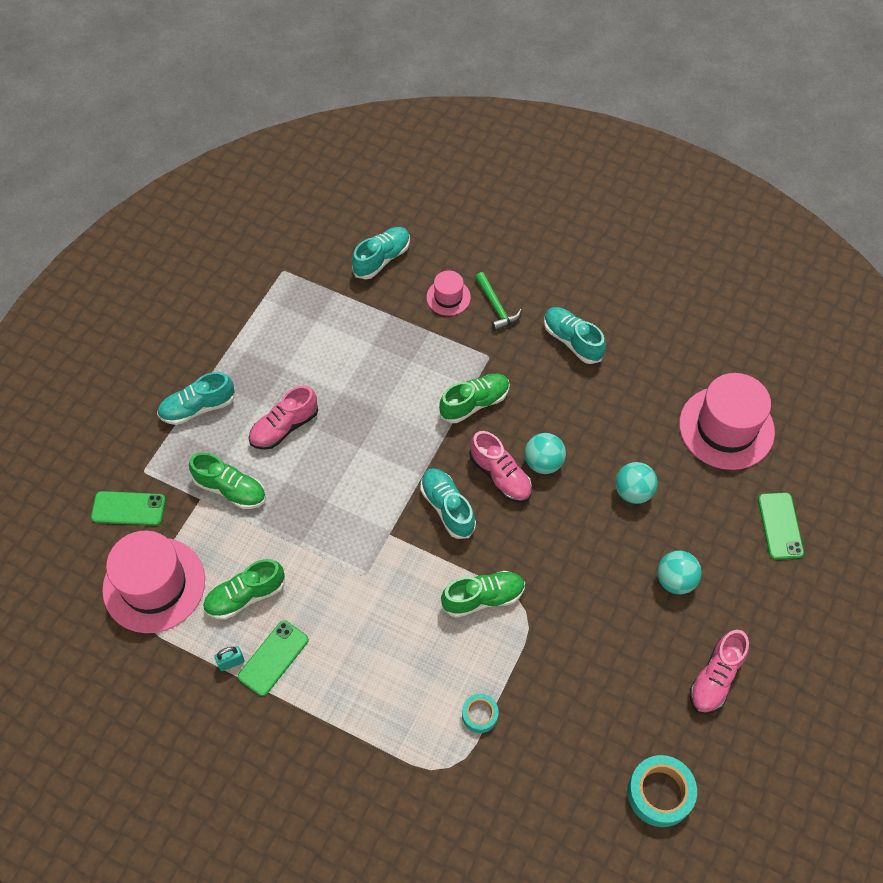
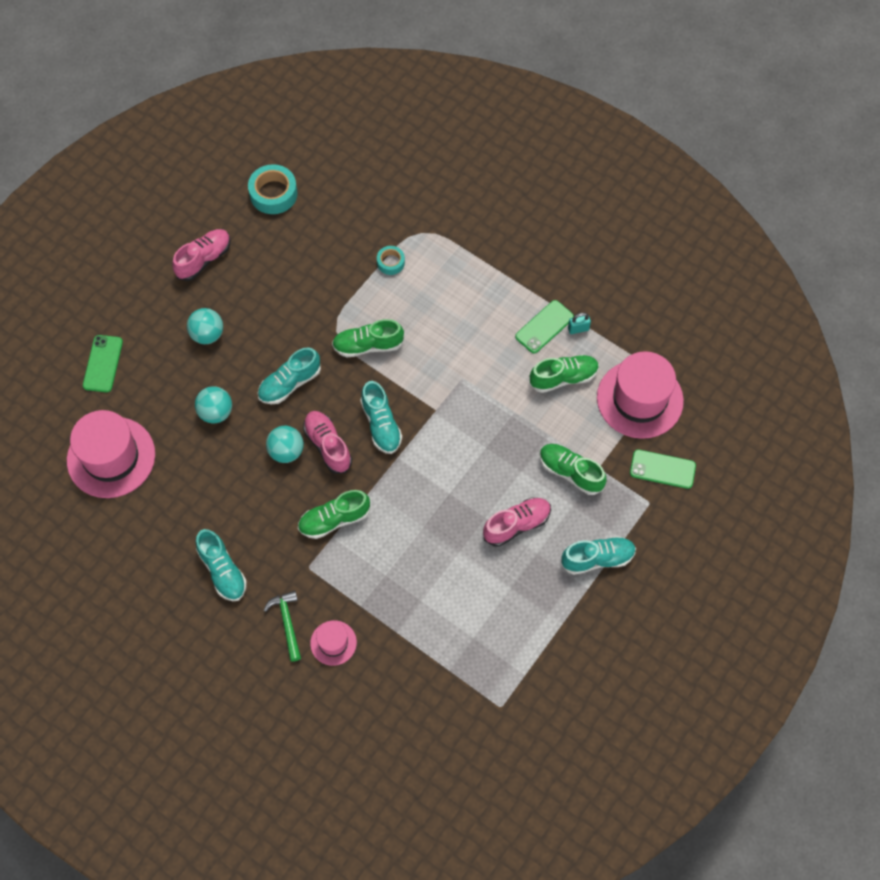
camera: 170 degrees left, 5 degrees up
(382, 259) = (393, 703): turquoise shoe -> turquoise shoe (290, 383)

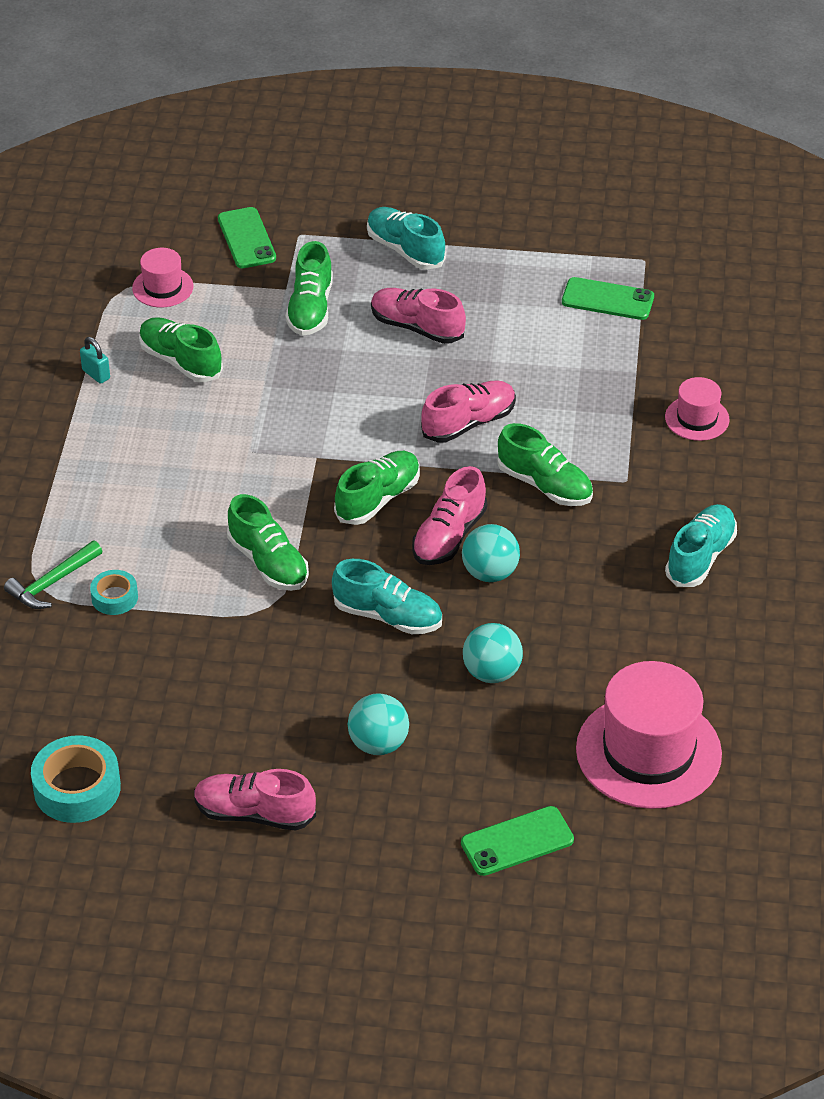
camera: 120 degrees left, 20 degrees down
(287, 623) = (710, 468): green hammer -> green hammer (52, 583)
(381, 424) = (378, 499): turquoise shoe -> green shoe
(412, 507) = (468, 423): none -> pink shoe
(544, 327) = (115, 406): green phone -> green phone (607, 299)
(639, 399) = (162, 287): pink hat -> pink hat, size x0.50

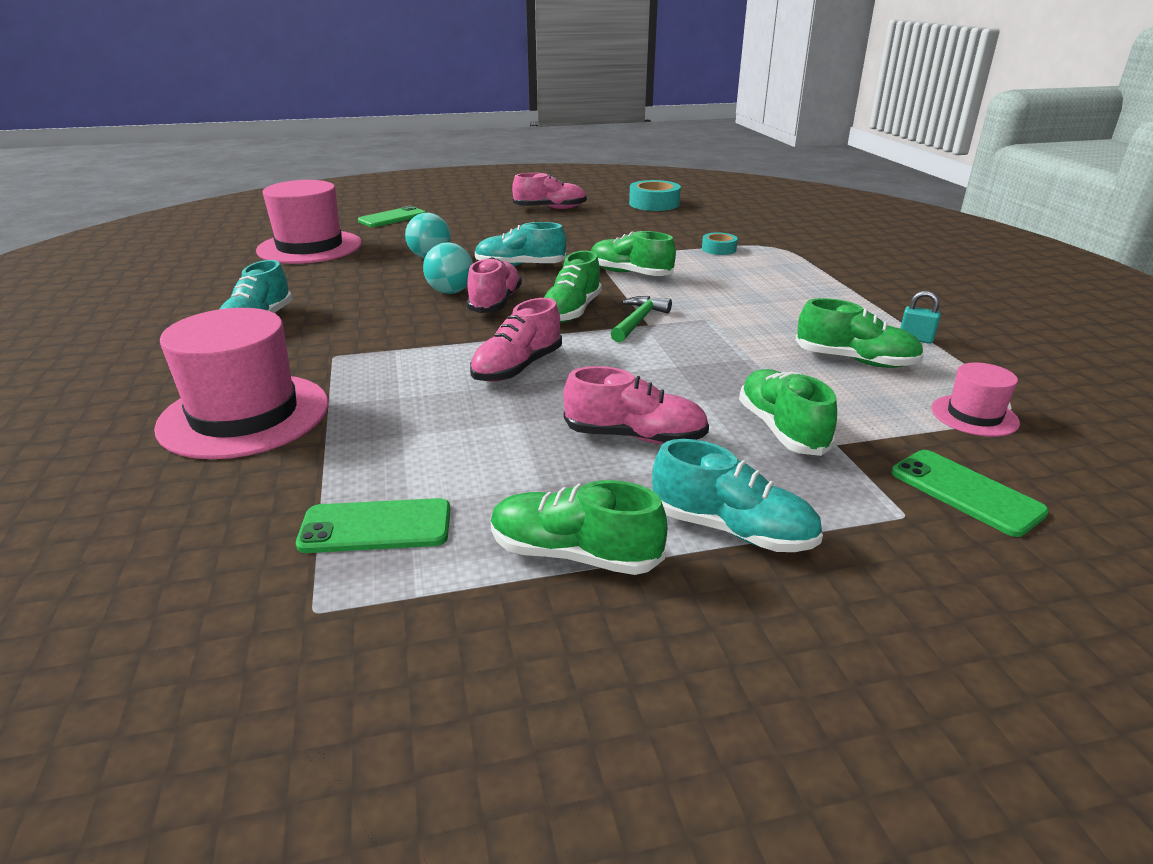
camera: 160 degrees right, 15 degrees down
(52, 583) = (768, 248): green hammer -> green hammer (638, 321)
(378, 744) = (493, 230): turquoise ball -> none
(545, 485) = (418, 341): green shoe -> green shoe (574, 554)
(697, 418) = (244, 415): pink hat -> pink hat, size x2.01

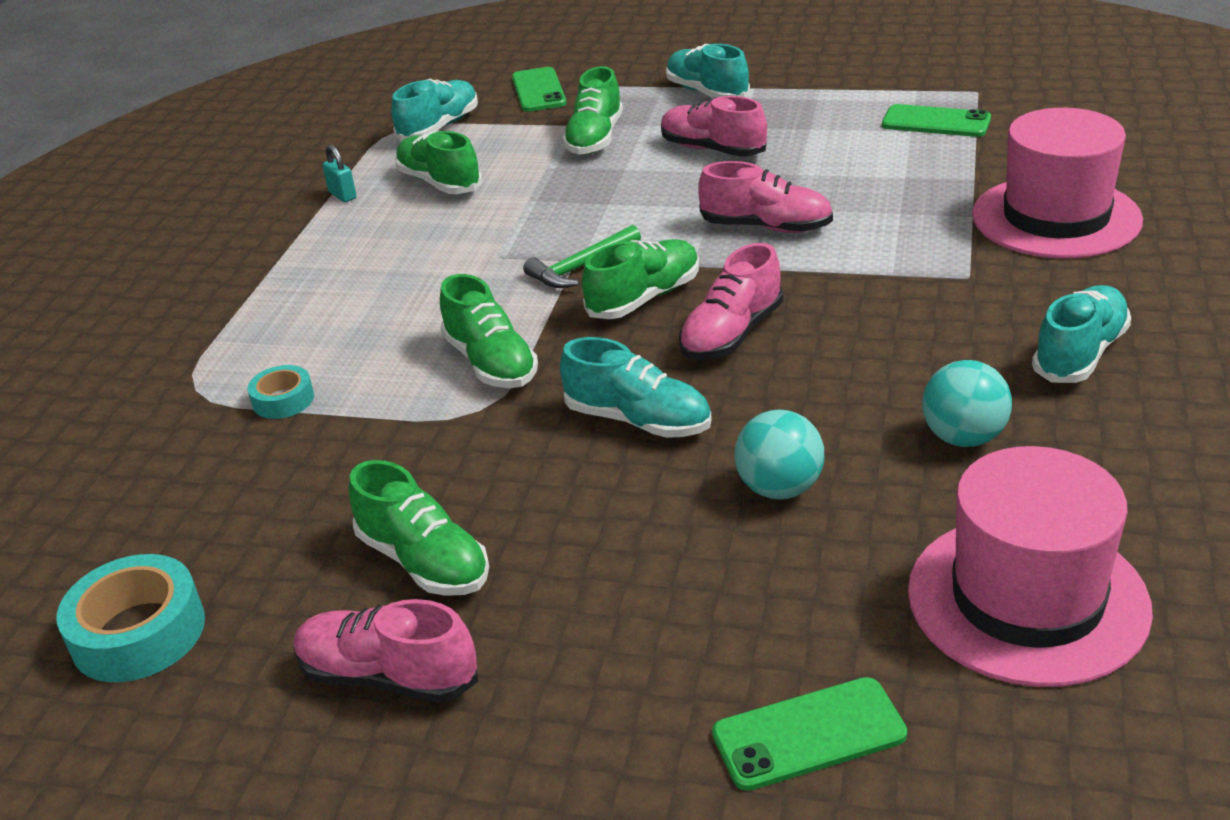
camera: 150 degrees left, 5 degrees up
(450, 292) = (784, 372): turquoise ball -> turquoise ball (963, 437)
(517, 368) = (766, 227): pink shoe -> pink shoe turned 45 degrees clockwise
(574, 554) = (813, 94): green shoe -> green shoe (424, 561)
(974, 415) = (439, 127): pink hat -> turquoise shoe

